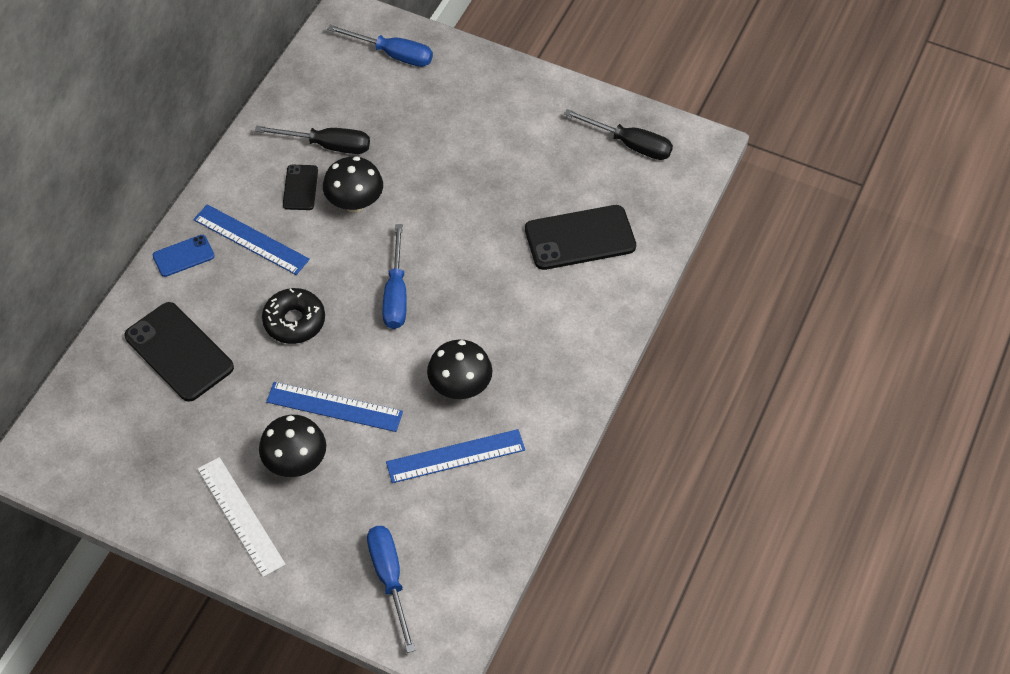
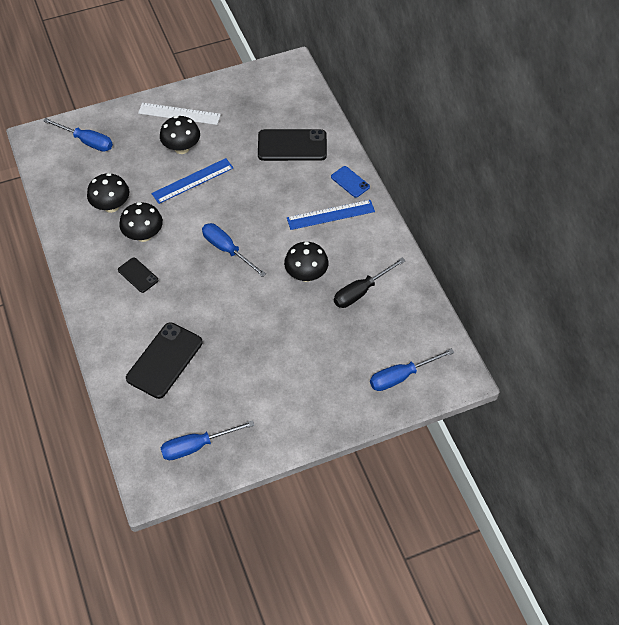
camera: 135 degrees right, 0 degrees up
(183, 256) = (350, 182): blue phone -> blue phone turned 60 degrees counterclockwise
(294, 321) = (259, 198): black donut -> none
(300, 187) = (343, 258): black phone -> black phone (138, 275)
(455, 456) = (111, 206): blue ruler -> black mushroom
(630, 144) = (197, 446): black screwdriver -> blue screwdriver

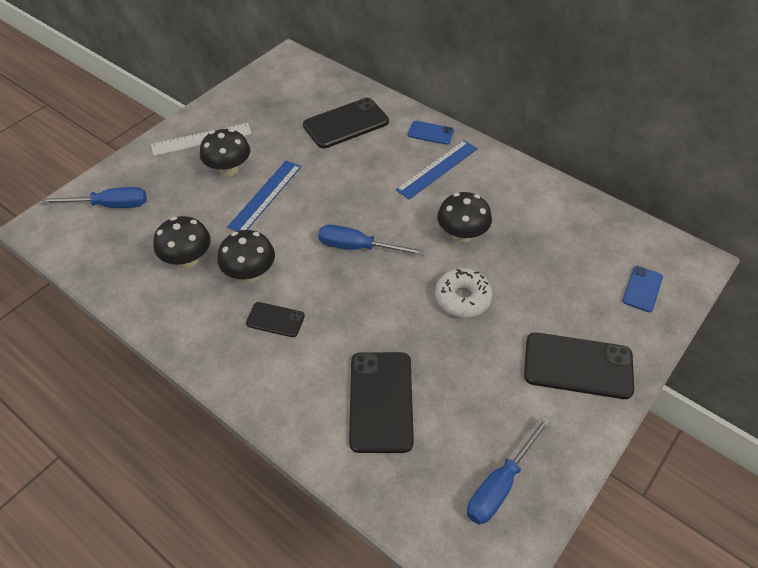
camera: 30 degrees left, 5 degrees down
(269, 320) = (462, 298): none -> white donut
(307, 403) = (578, 366): none -> black phone
(361, 291) = (529, 226): black screwdriver -> none
(401, 376) = (642, 289): blue screwdriver -> blue phone

